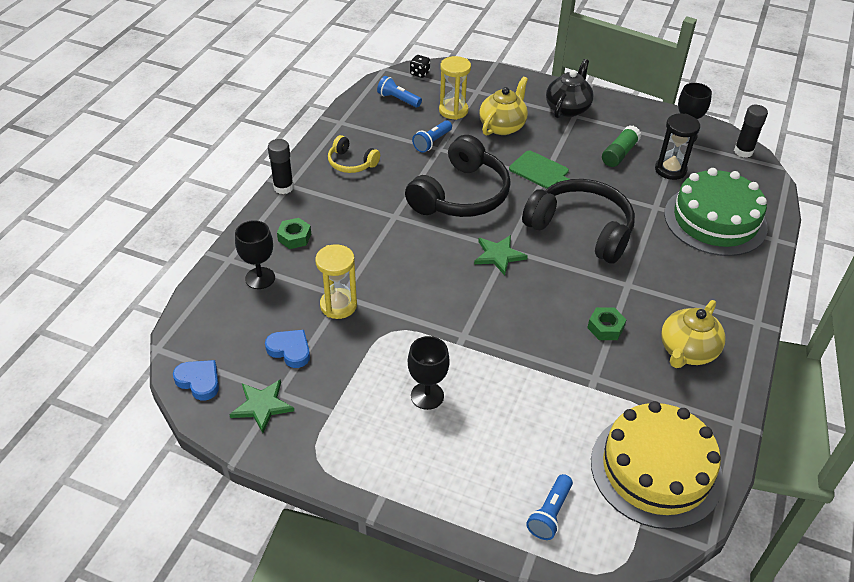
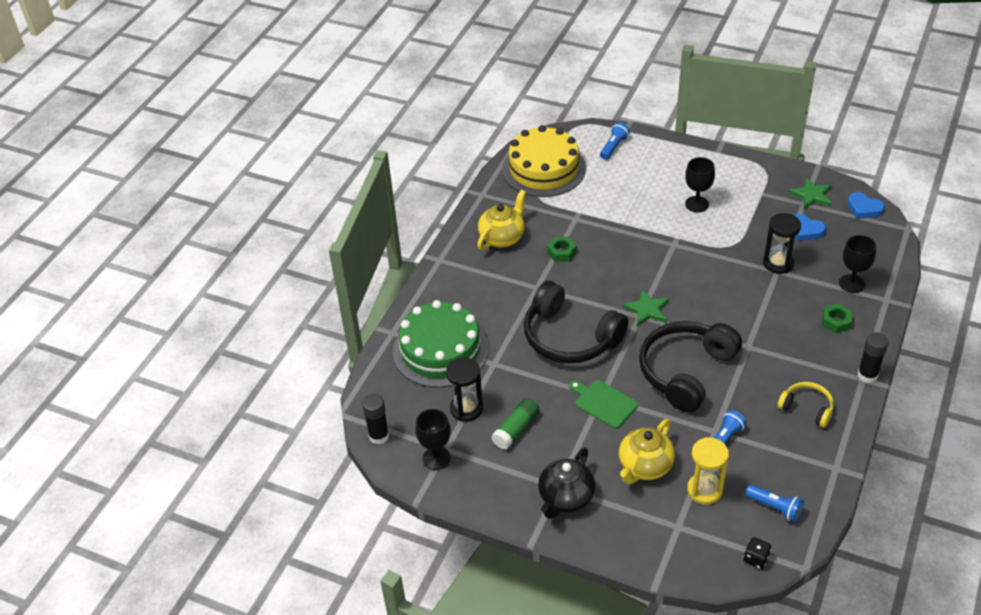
camera: 175 degrees left, 0 degrees up
(338, 305) = (778, 263): yellow hourglass -> black hourglass

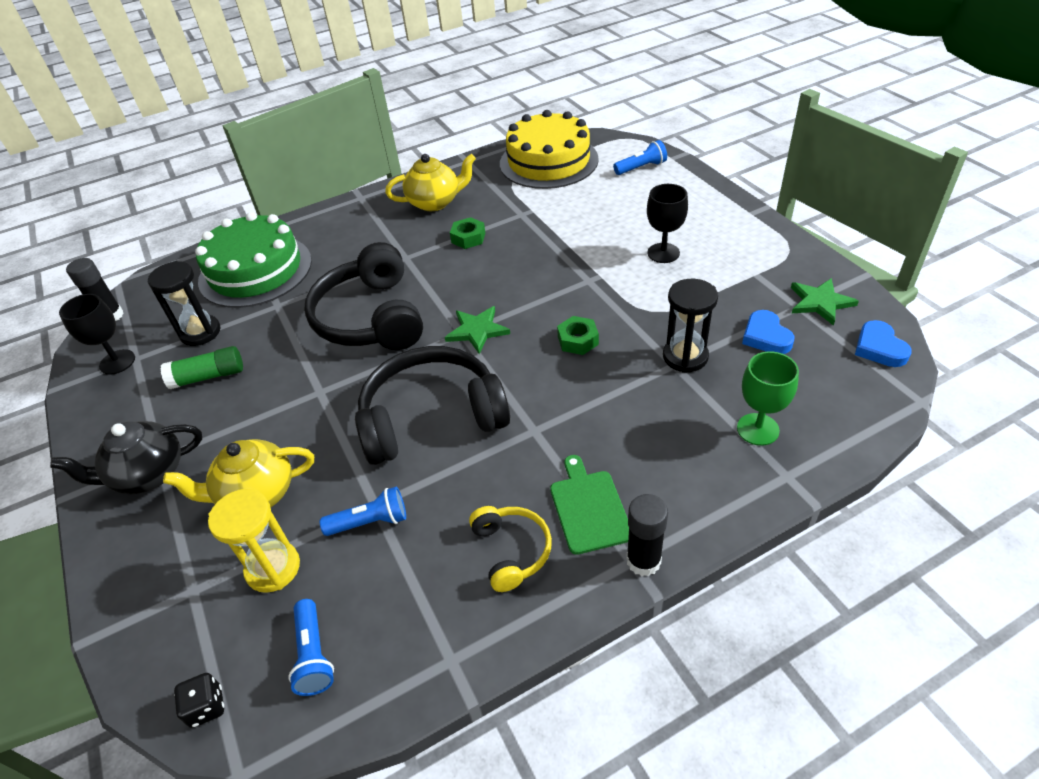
camera: 40 degrees right, 0 degrees up
(604, 403) = (312, 400): green cutting board -> green cutting board (589, 508)
(836, 322) = (680, 464): green nut -> green nut (578, 340)
(852, 283) = (757, 429): black goblet -> green goblet

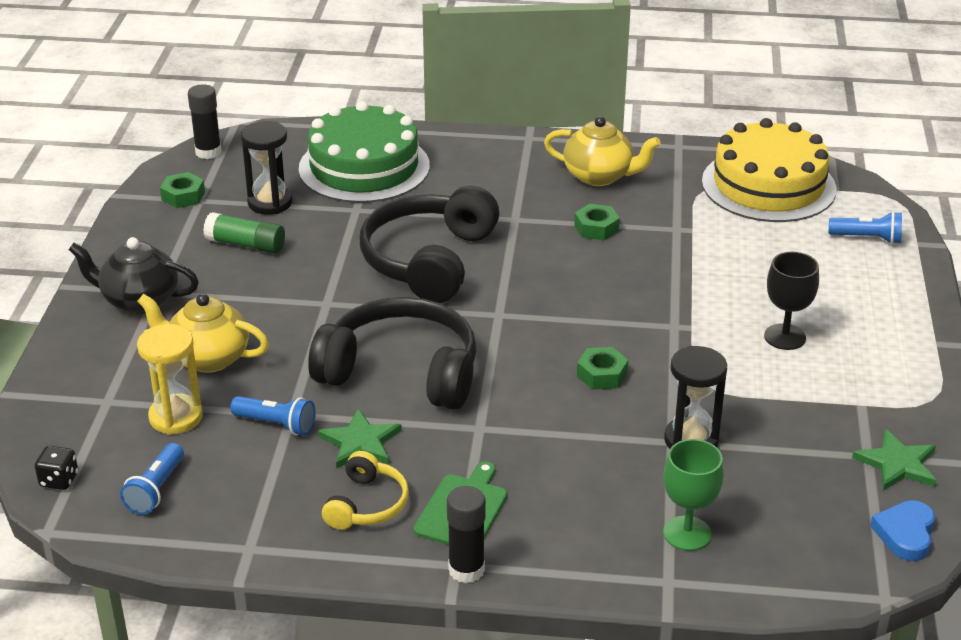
camera: 30 degrees right, 10 degrees down
(117, 362) = (183, 196): black goblet -> green nut
(477, 330) = (515, 319): green star -> green star (360, 442)
(766, 336) = (796, 464): blue heart -> none

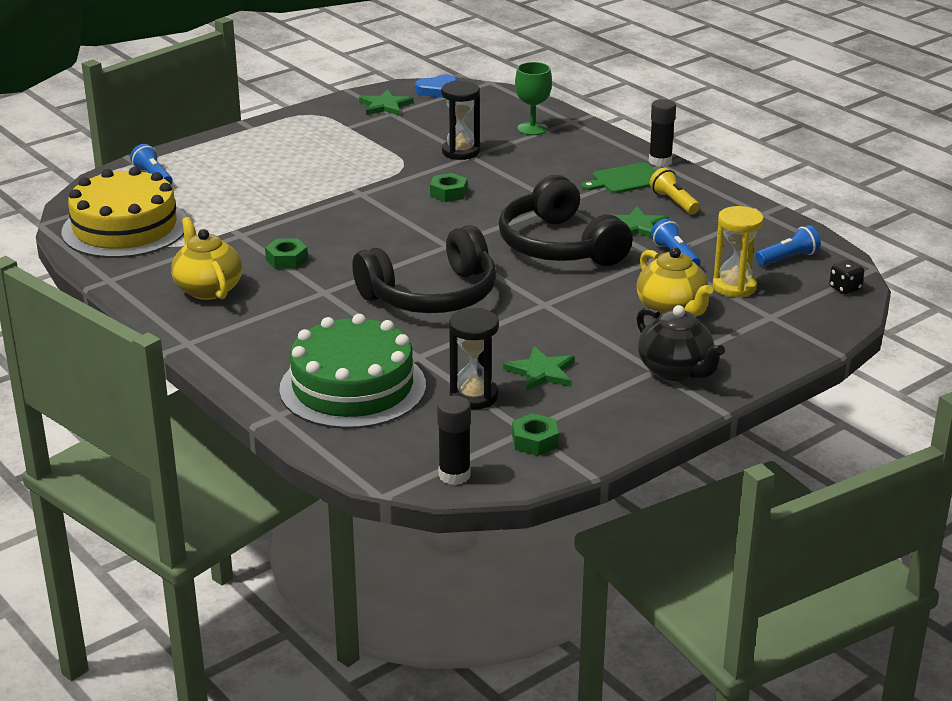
camera: 135 degrees left, 5 degrees down
(246, 245) = (541, 372): green glue stick -> green star
(366, 504) = (674, 202): yellow headphones -> yellow flashlight
(785, 337) = (316, 163): black goblet -> none

